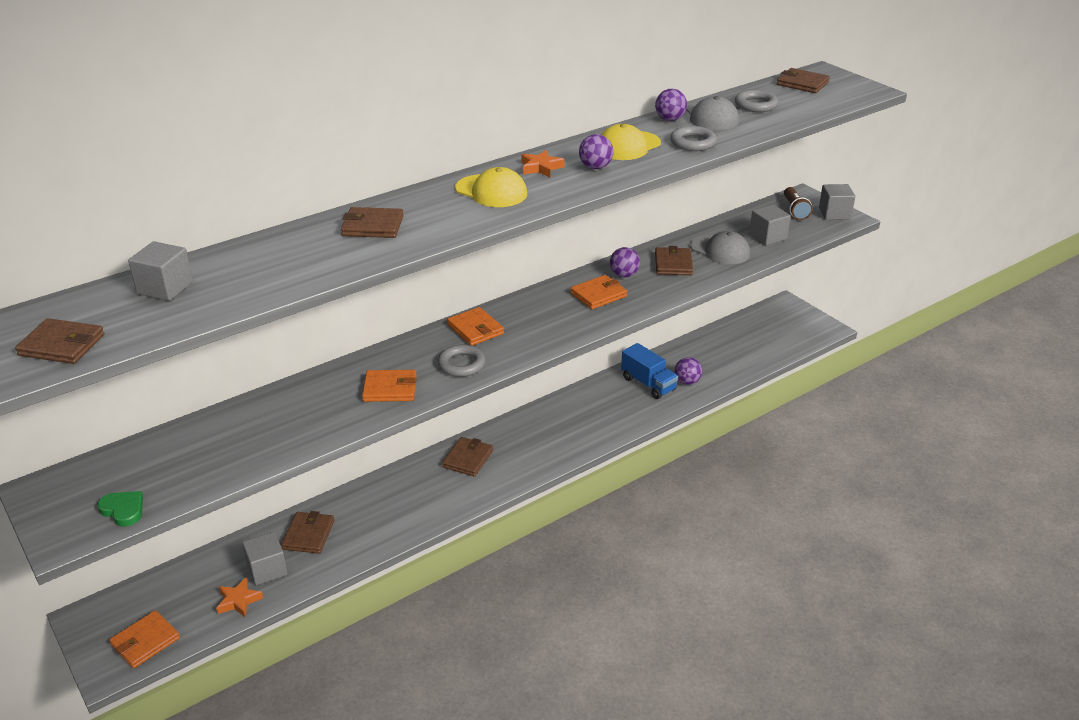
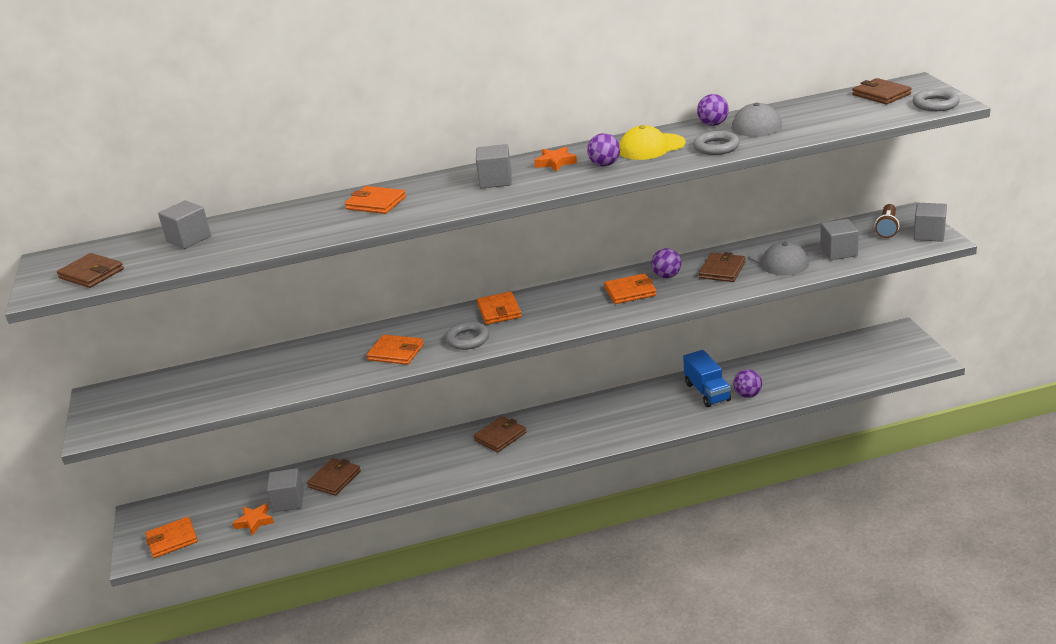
camera: 25 degrees right, 5 degrees down
(123, 510) = (144, 418): green heart -> none
(373, 226) = (376, 203): brown wallet -> orange wallet
(491, 191) = (495, 180): yellow cap -> grey cube
(755, 105) = (812, 114): grey ring -> grey ring (935, 104)

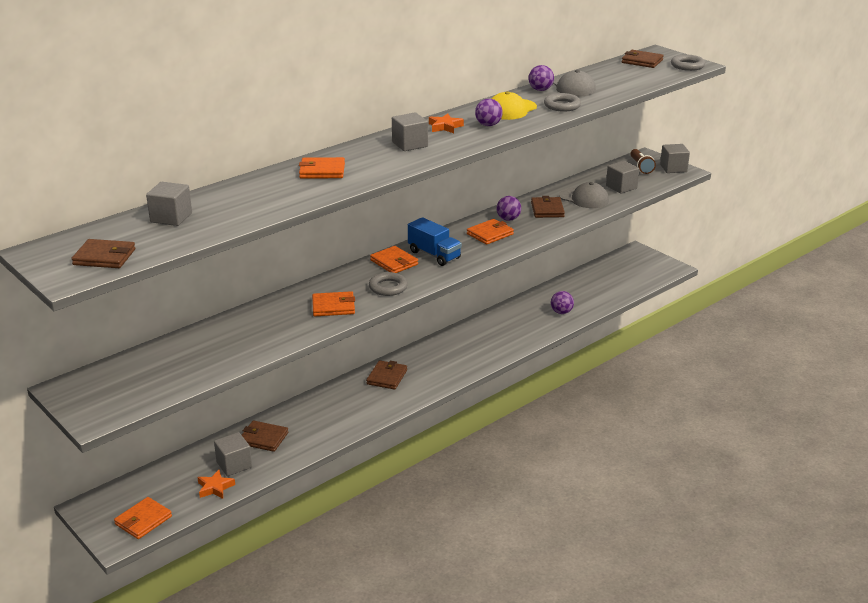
camera: 30 degrees left, 0 degrees up
(334, 479) = (263, 438): brown wallet -> brown wallet turned 75 degrees counterclockwise
(707, 392) = (529, 315): blue truck -> blue truck (434, 255)

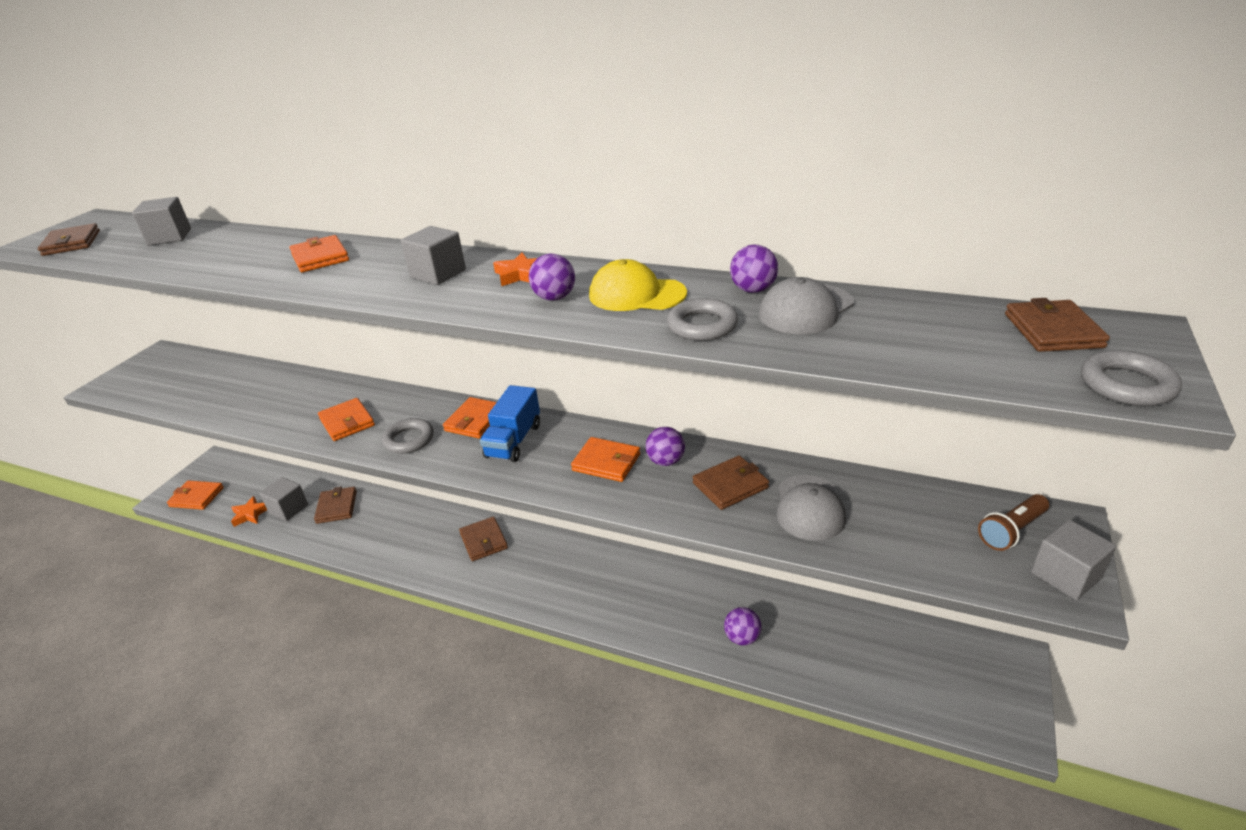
camera: 65 degrees right, 5 degrees up
(387, 377) = (484, 541): brown wallet -> brown wallet turned 75 degrees clockwise
(621, 187) = (899, 535): grey cube -> none

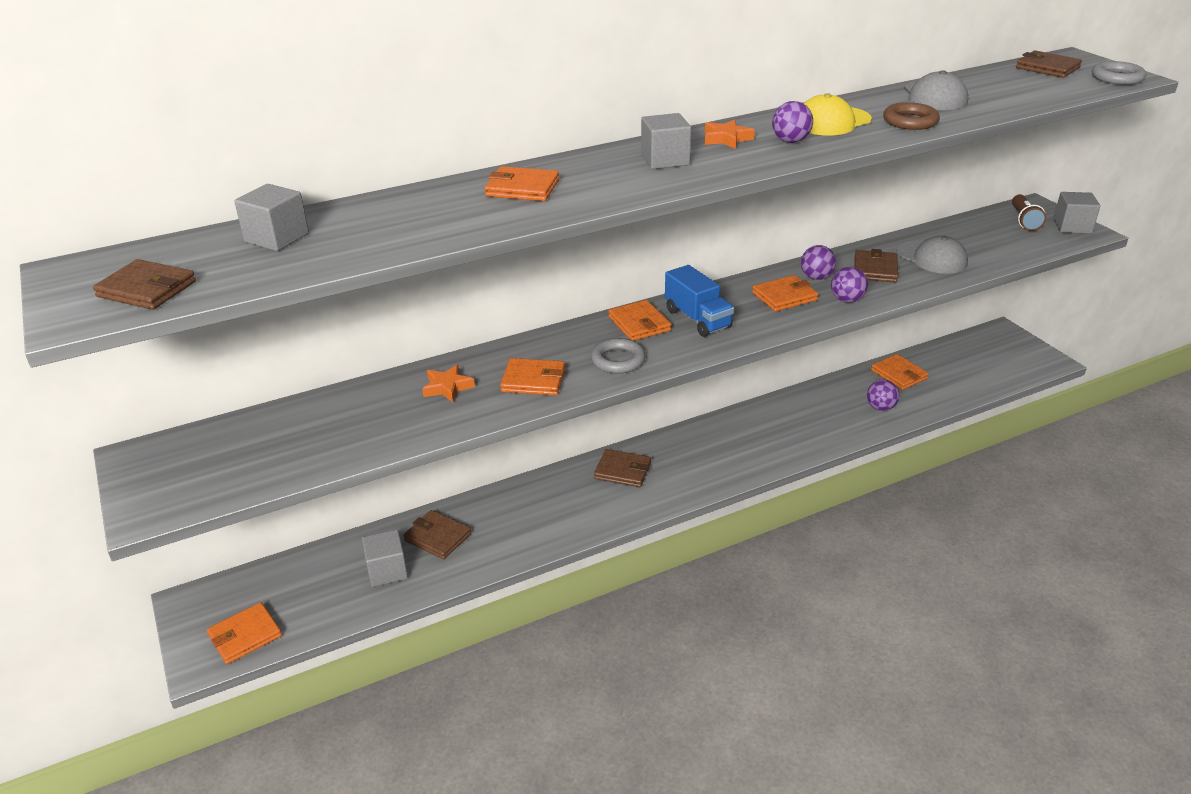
camera: 50 degrees left, 0 degrees up
(250, 514) = (351, 601): orange star -> orange star (447, 387)
(702, 325) = (910, 121): grey ring -> brown ring
(753, 290) = (884, 97): purple ball -> purple ball (847, 300)
(814, 620) = (899, 374): none -> orange wallet

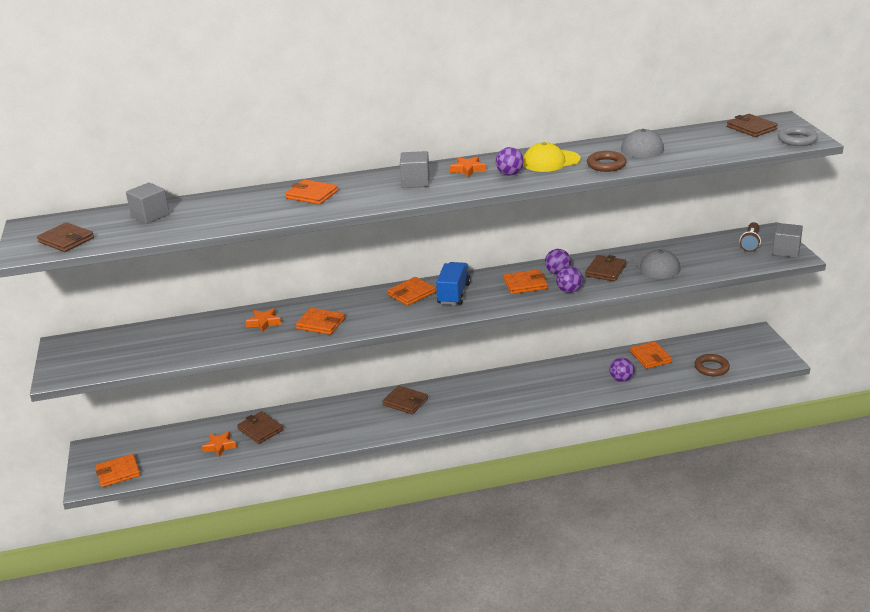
camera: 15 degrees right, 5 degrees down
(387, 571) = (219, 446): grey cube -> orange star
(618, 360) = (383, 316): grey ring -> none
(639, 324) = (411, 293): orange wallet -> orange wallet turned 60 degrees clockwise
(697, 319) = (453, 294): blue truck -> blue truck turned 150 degrees counterclockwise
(977, 380) = (711, 368): none -> brown ring

